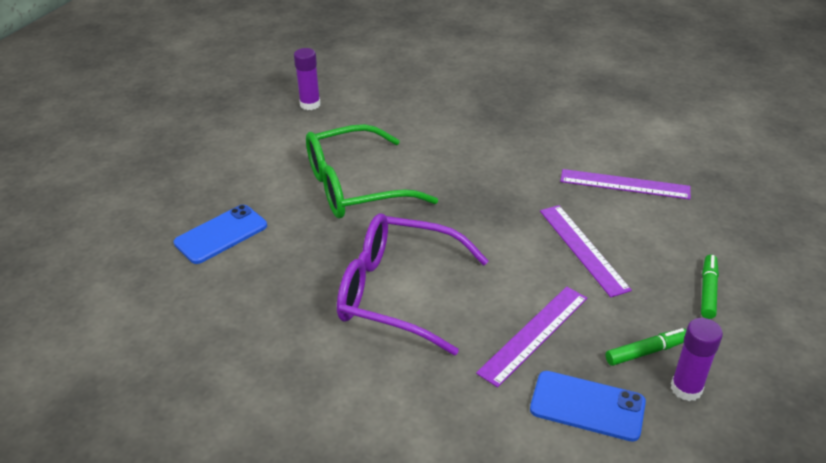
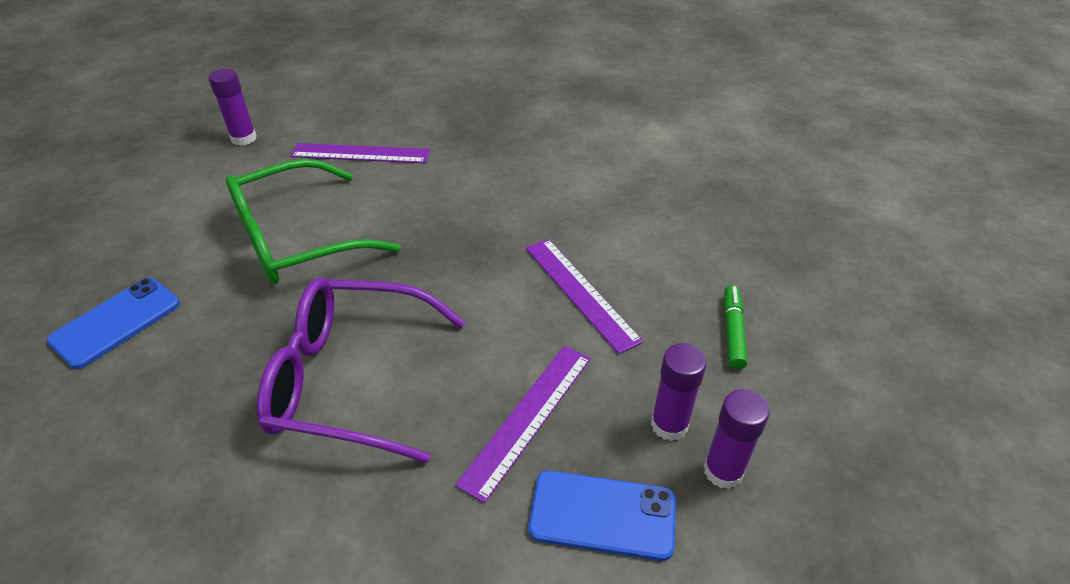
camera: 10 degrees left, 5 degrees up
(624, 184) = (622, 205): purple ruler -> purple ruler (360, 153)
(646, 352) = (669, 425): green marker -> purple glue stick

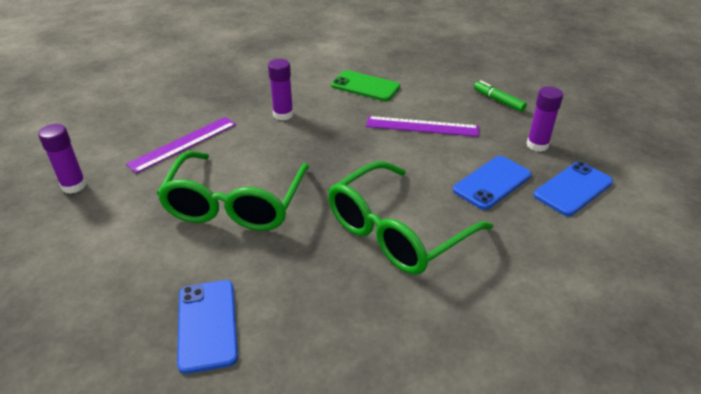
camera: 50 degrees left, 5 degrees down
(349, 379) = (396, 232): purple glasses -> green glasses
(528, 418) = (492, 183): purple ruler -> blue phone
(609, 203) = (365, 86): none -> green phone
(723, 471) = (576, 145): purple glue stick -> purple glue stick (283, 115)

